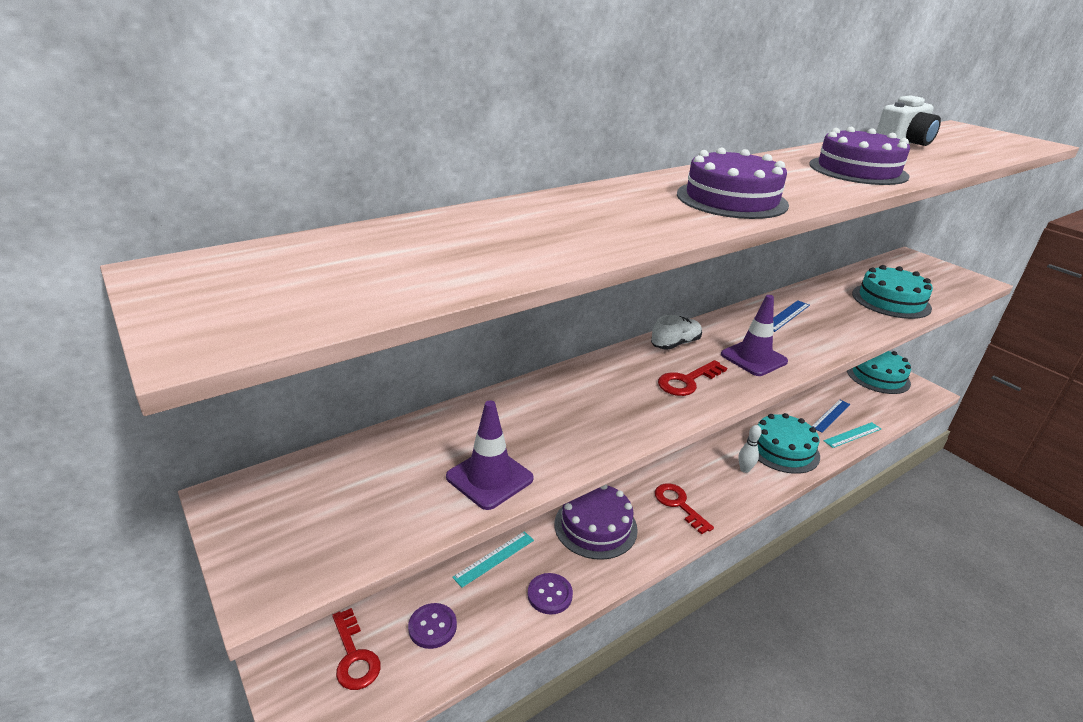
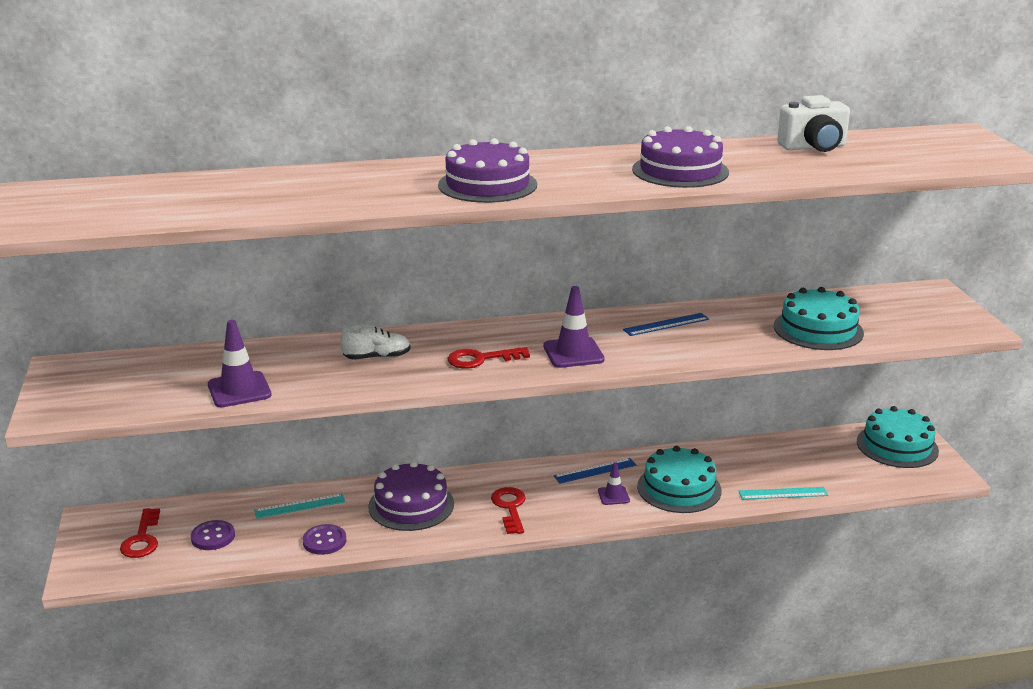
camera: 25 degrees right, 5 degrees down
(675, 344) = (511, 329): white shoe -> white shoe (377, 357)
(744, 469) = (613, 496): white bowling pin -> purple traffic cone
(831, 415) = (779, 471): blue ruler -> blue ruler (595, 471)

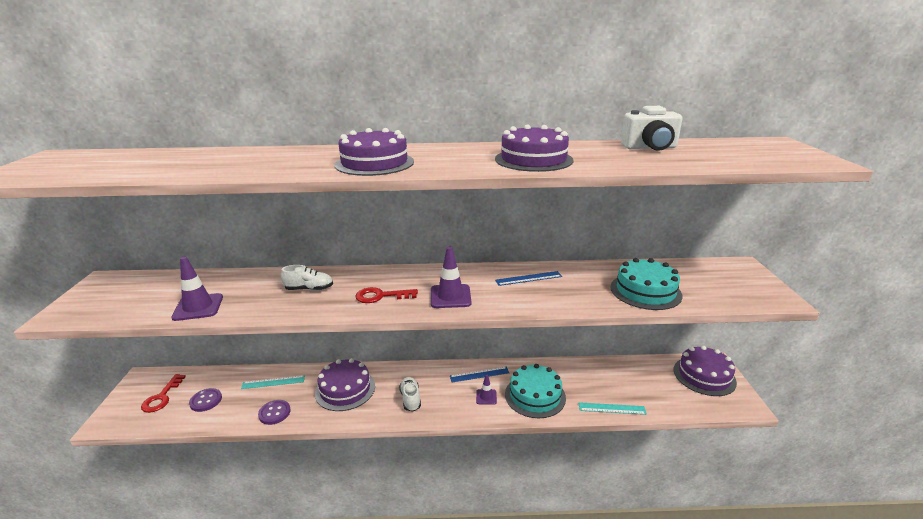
camera: 10 degrees right, 0 degrees up
(510, 508) = (410, 399): red key -> white shoe
(897, 446) = (704, 376): turquoise cake -> purple cake

